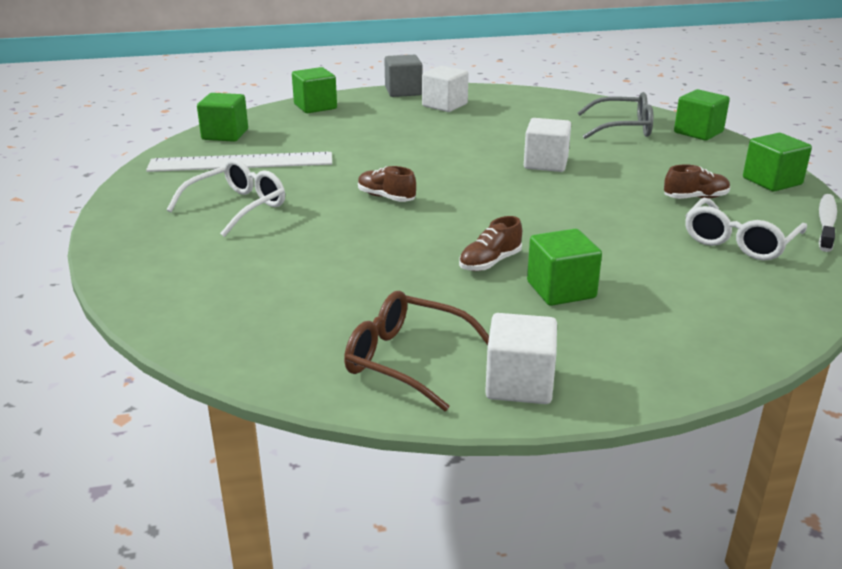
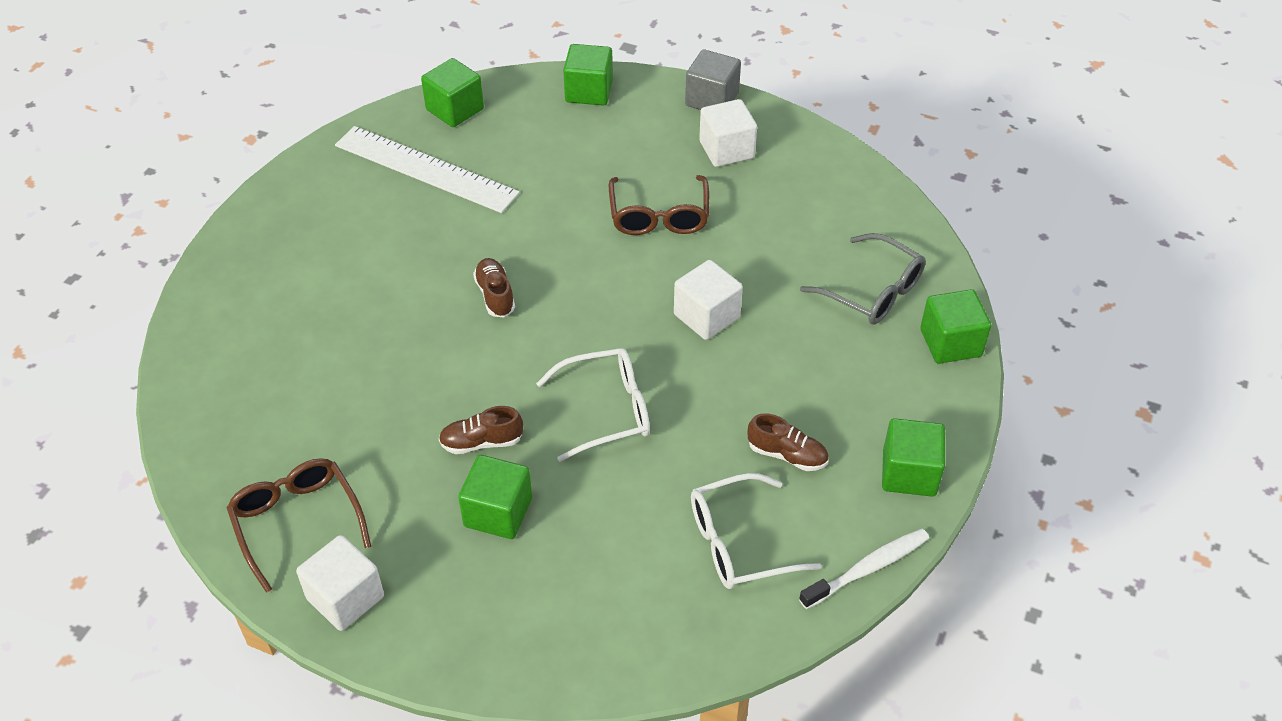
camera: 35 degrees right, 20 degrees up
(237, 207) = (358, 245): white glasses -> white glasses (606, 410)
(445, 137) = (659, 216): none -> brown glasses

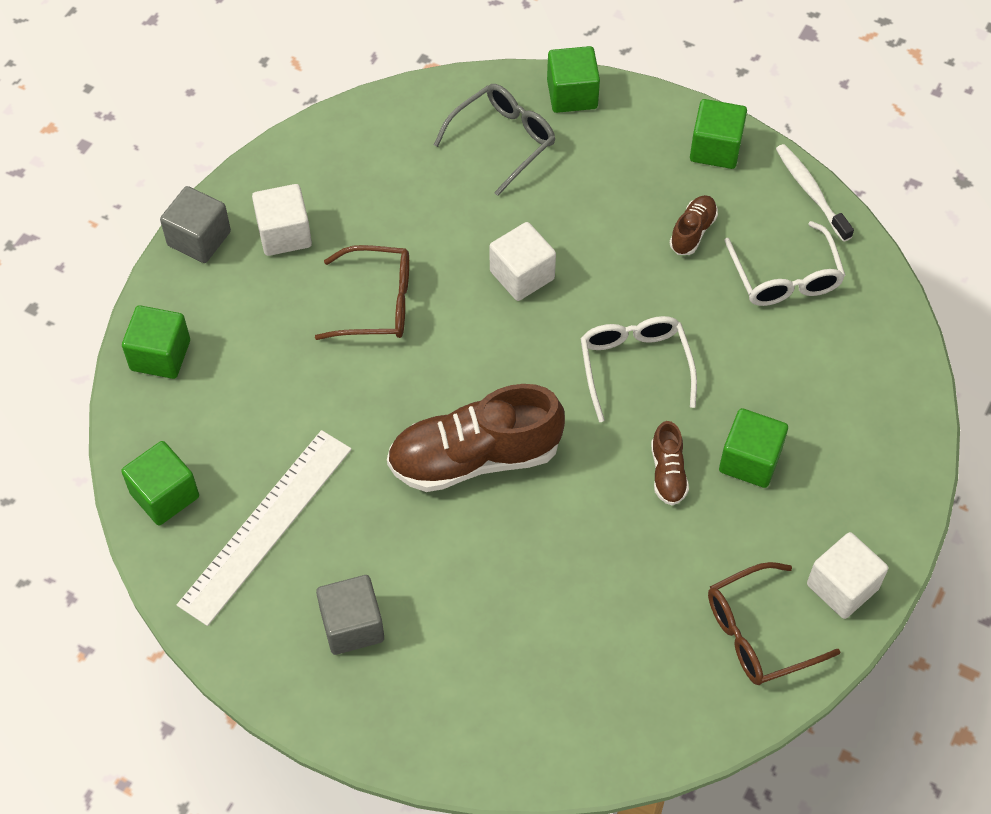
camera: 85 degrees left, 10 degrees up
(329, 229) = (352, 625): none -> grey cube
(495, 295) = (475, 457): brown shoe -> brown shoe, size x2.17

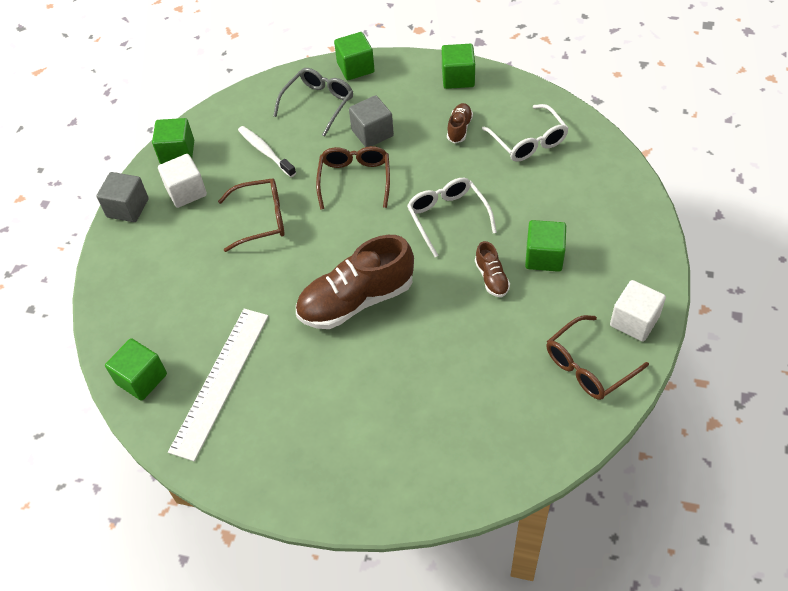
camera: 10 degrees left, 5 degrees down
(160, 355) = (117, 287): green cube -> green cube (177, 152)
(352, 625) = (300, 434): grey cube -> grey cube (372, 133)
(522, 275) = (355, 180): white cube -> brown glasses
(811, 192) = (527, 89): white toothbrush -> white toothbrush (265, 152)

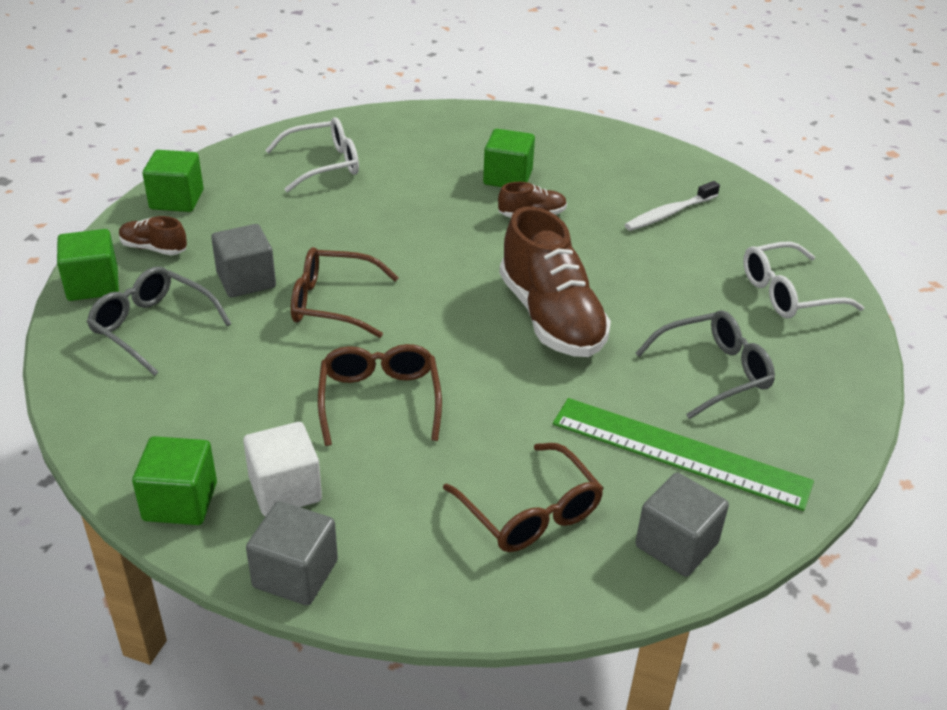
camera: 90 degrees left, 15 degrees down
(141, 379) = (676, 545): green cube -> grey cube
(220, 381) = (679, 453): white ruler -> green ruler
(265, 152) = (232, 389): white toothbrush -> white toothbrush (670, 213)
(305, 404) = (713, 372): none -> grey glasses
(447, 217) = (429, 234): white glasses -> white glasses (788, 293)
(459, 129) = (275, 209): brown shoe -> brown shoe (154, 248)
(588, 366) = (657, 172): brown glasses -> brown glasses (530, 512)
(634, 321) = (602, 140): white cube -> none

